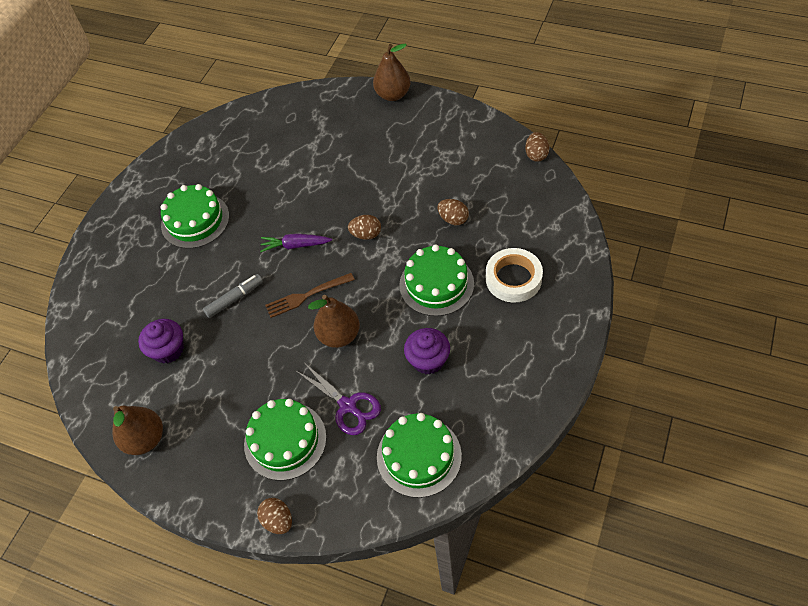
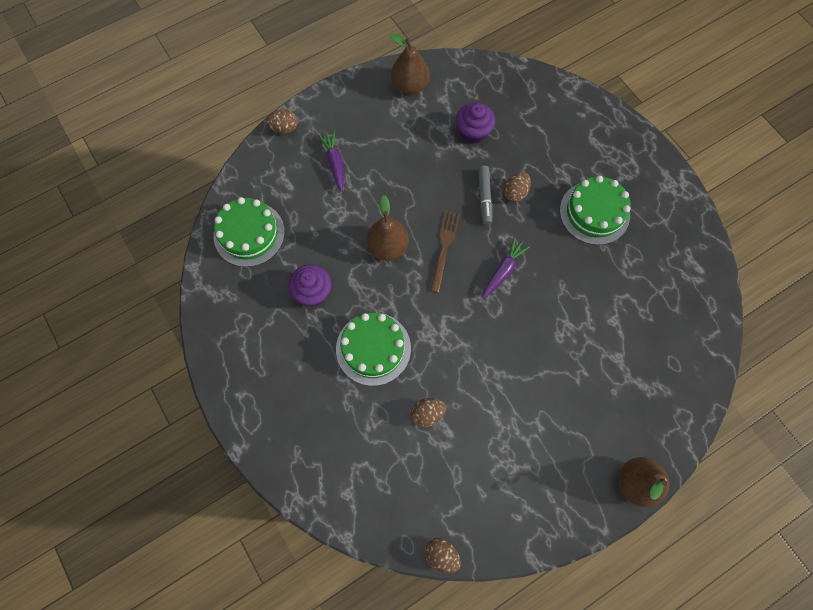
camera: 120 degrees right, 15 degrees up
(285, 440) = (334, 163): green cake -> purple carrot
(348, 406) = (325, 215): purple scissors -> none
(366, 234) = (470, 331): brown egg -> brown egg (515, 192)
(513, 279) = (326, 412): white tape -> none

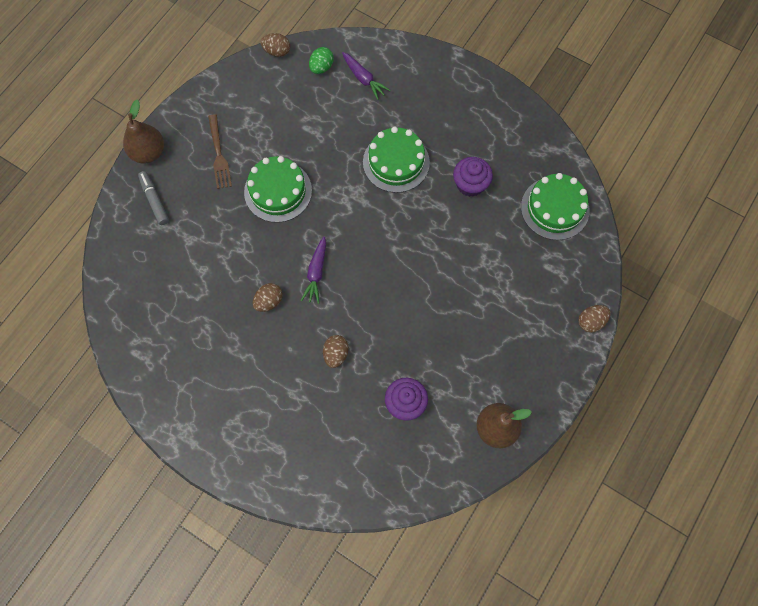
camera: 155 degrees right, 0 degrees up
(334, 163) = (521, 307): purple carrot -> purple carrot (363, 79)
(388, 247) = (428, 249): brown pear -> none
(398, 505) = (321, 67): none -> green egg
(427, 413) = (329, 134): brown egg -> brown egg (269, 301)
(444, 248) = (378, 270): brown fork -> brown fork (219, 154)
(484, 197) = (363, 336): grey marker -> grey marker (154, 200)
(594, 212) = (252, 367): green cake -> green cake (278, 191)

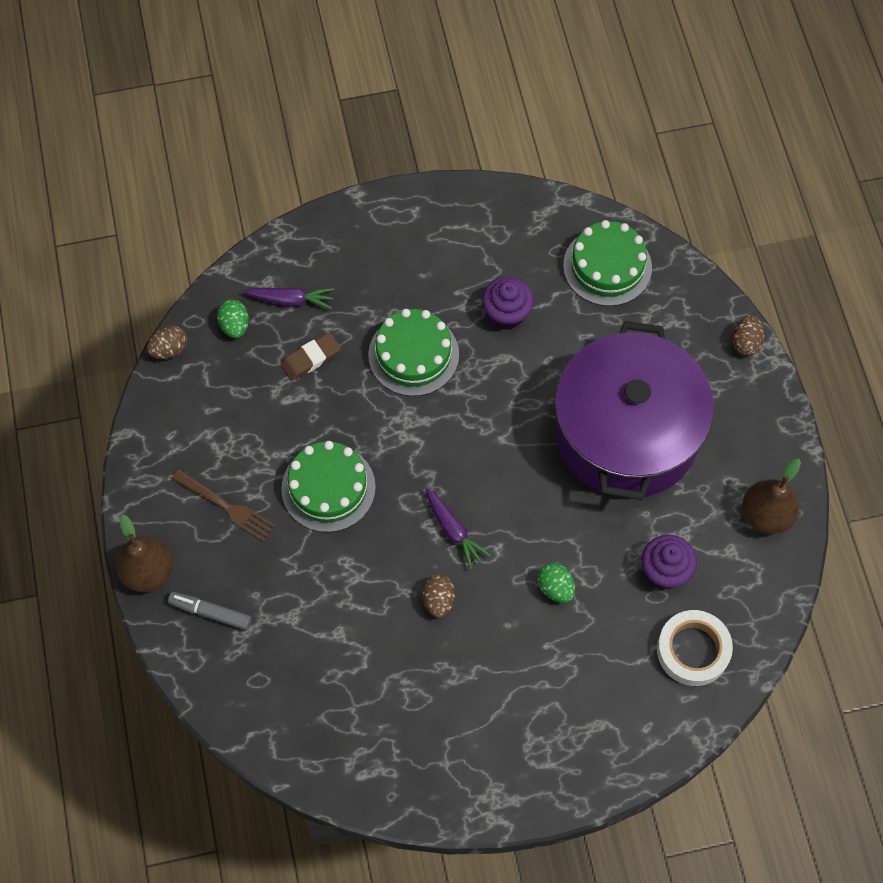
camera: 45 degrees left, 5 degrees down
(336, 354) = (555, 588): brown egg -> green egg
(341, 117) = (311, 358): none -> brown eraser
(372, 461) = (693, 650): none -> white tape
(465, 308) = (626, 433): none -> purple pot

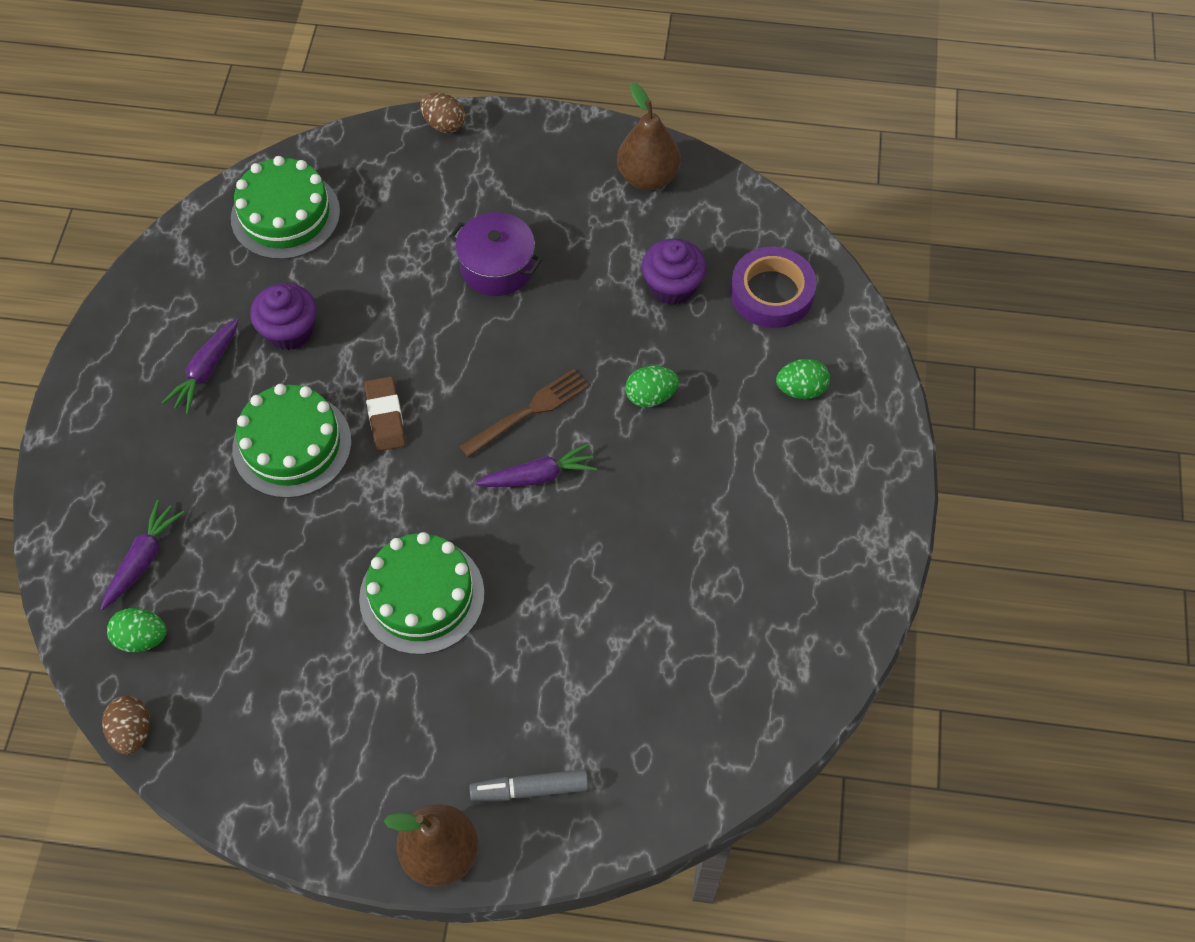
camera: 70 degrees left, 5 degrees down
(211, 612) = (529, 789): grey marker -> grey marker turned 45 degrees clockwise
(226, 506) = (392, 726): brown fork -> brown fork (528, 412)
(311, 358) = (237, 561): brown eraser -> brown eraser (385, 417)
(438, 600) = (618, 520): brown egg -> none
(451, 273) = (206, 371): none -> purple carrot
(609, 701) = (801, 389): none -> green egg
(626, 433) = (497, 267): purple pot -> purple pot, size x0.43
(693, 650) = (771, 293): white tape -> purple tape

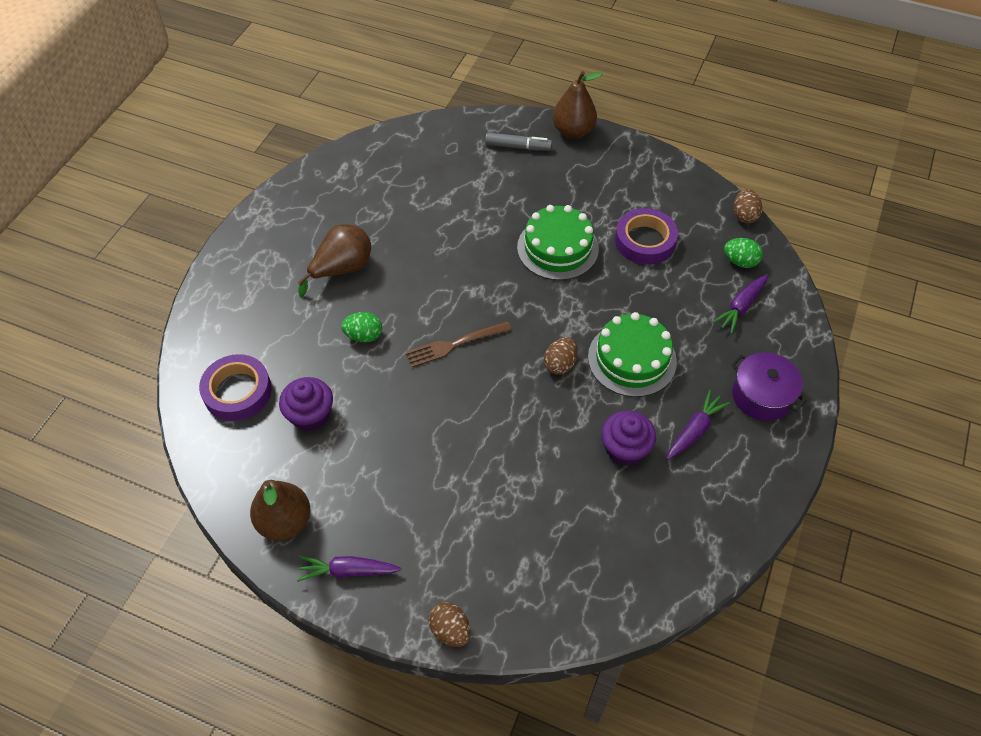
camera: 165 degrees left, 5 degrees down
(285, 215) = (617, 562): green cake -> none
(290, 641) = (645, 241): none -> purple tape
(385, 417) = (560, 364): brown eraser -> brown egg
(497, 267) = (443, 465): purple pot -> purple pot (761, 396)
(538, 476) = (462, 301): purple carrot -> purple carrot (348, 571)
(722, 485) = (342, 269): none -> brown pear
(801, 389) = (257, 317): green egg -> none

